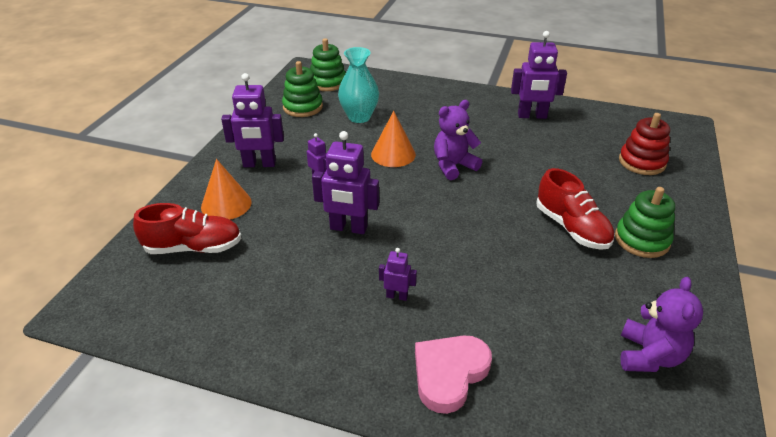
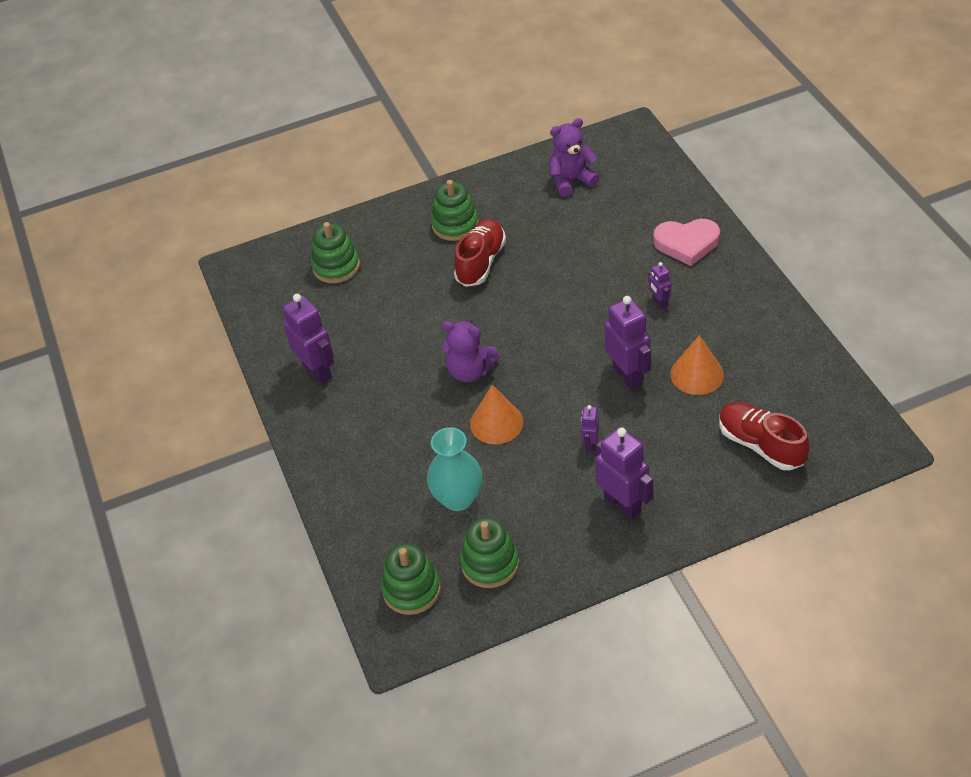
camera: 125 degrees left, 10 degrees up
(226, 204) = (697, 474): orange cone -> orange cone (697, 374)
(642, 162) = (336, 266): red stacking toy -> green stacking toy

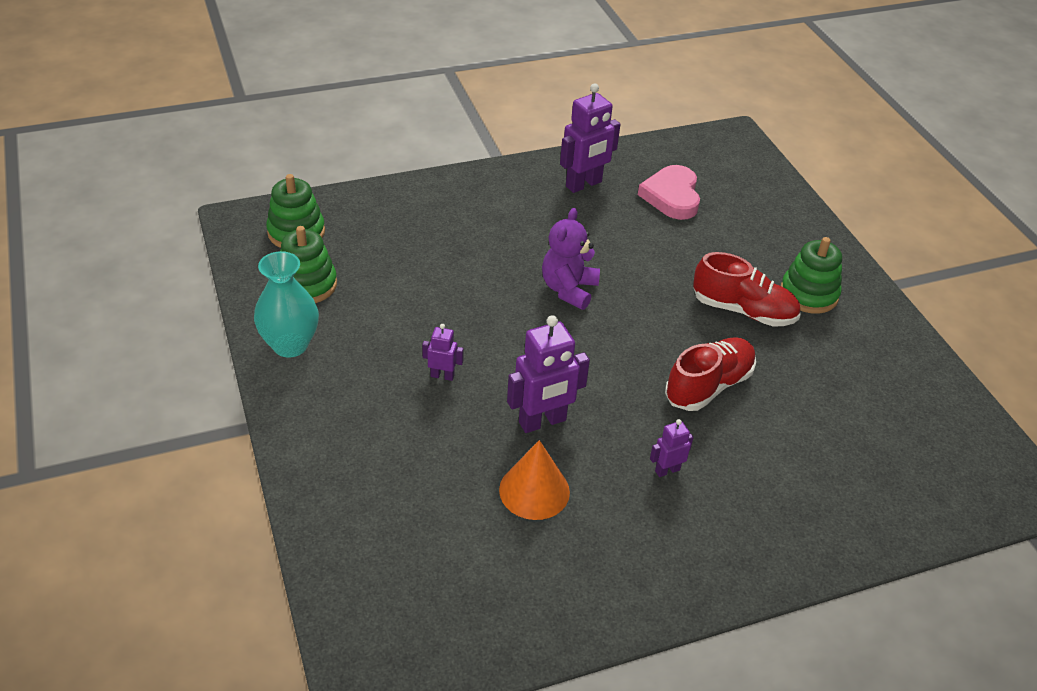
camera: 85 degrees right, 5 degrees down
(336, 266) = (736, 201): green stacking toy -> none
(458, 498) = (395, 269): turquoise vase -> turquoise vase (290, 345)
(496, 423) = (490, 304): orange cone -> none
(571, 180) = (905, 409): purple teddy bear -> none
(622, 504) = (349, 393): purple robot -> none
(687, 243) = (784, 518): pink heart -> pink heart (672, 196)
(760, 445) = (402, 538): red shoe -> red shoe (708, 386)

